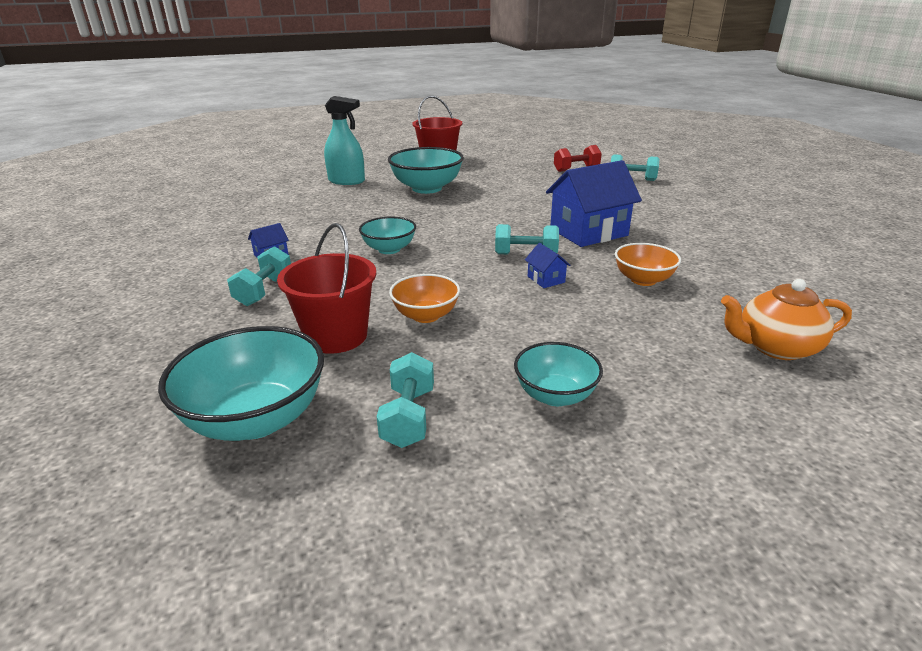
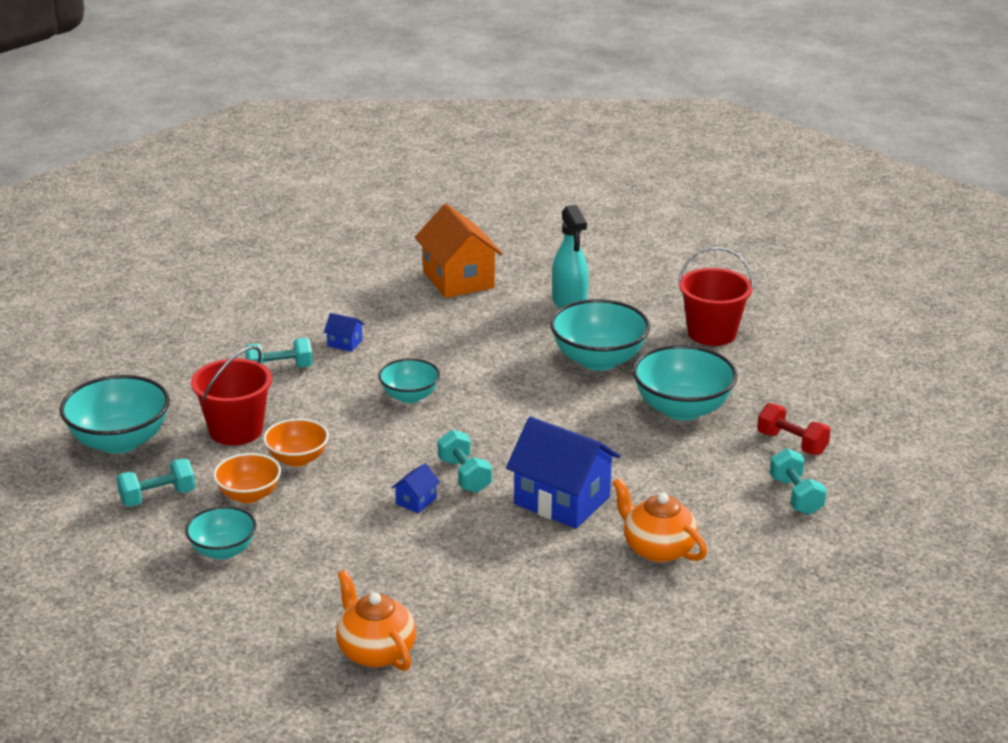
camera: 60 degrees right, 0 degrees up
(257, 201) = (458, 279): none -> orange house
(511, 182) = (682, 409): none -> turquoise bowl
(643, 280) = (462, 558): orange bowl -> orange bowl (249, 495)
(668, 219) = (657, 549): none -> orange teapot

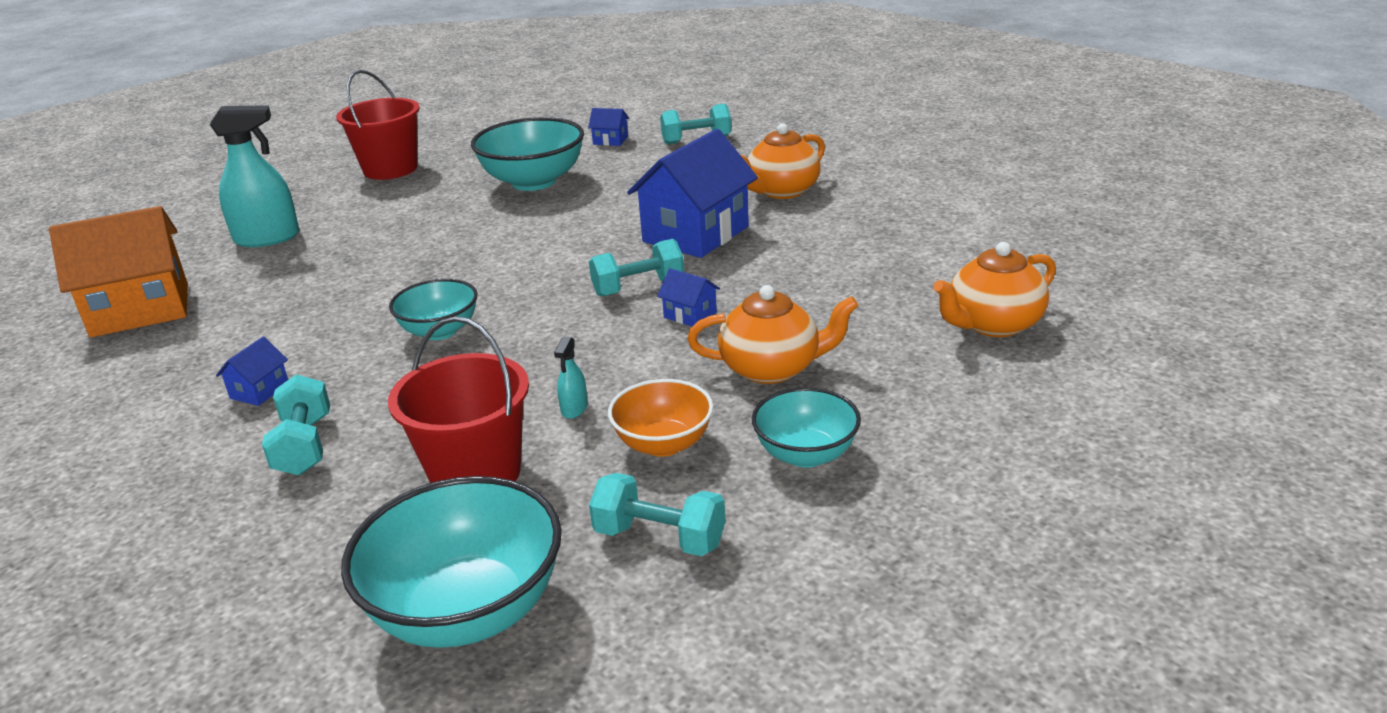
camera: 85 degrees left, 0 degrees up
(157, 497) = (659, 538): turquoise dumbbell -> turquoise dumbbell turned 45 degrees counterclockwise
(297, 459) = (574, 409): orange bowl -> turquoise spray bottle
(330, 539) = (772, 368): none -> orange teapot
(598, 360) = (413, 221): turquoise bowl -> none
(791, 443) = (610, 140): red dumbbell -> blue house

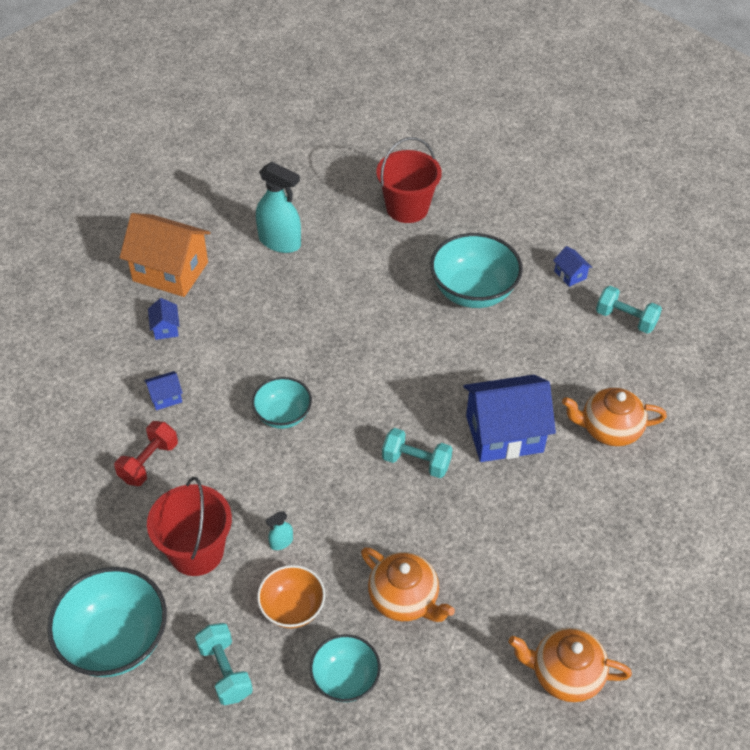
camera: 40 degrees right, 20 degrees up
(304, 446) = (149, 462): turquoise dumbbell -> red dumbbell
(690, 315) = (415, 513): blue house -> blue house (165, 328)

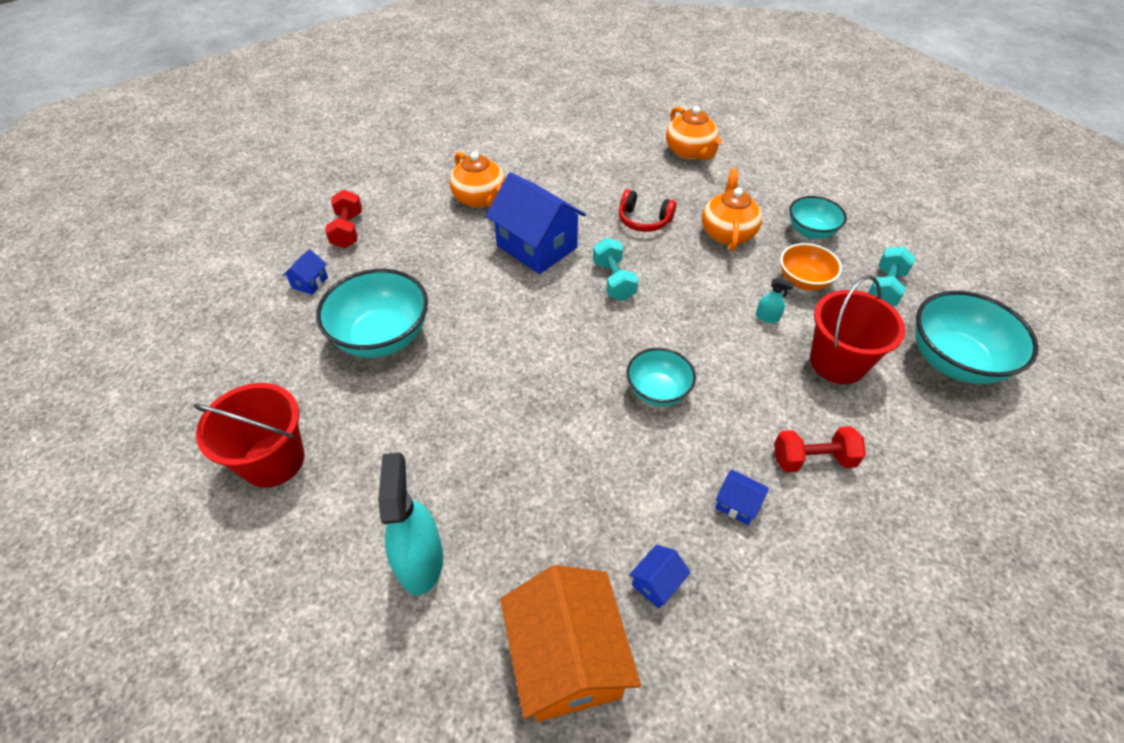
camera: 125 degrees left, 0 degrees up
(478, 540) = (644, 220): none -> red headphones
(625, 319) = (348, 230): turquoise dumbbell -> red dumbbell

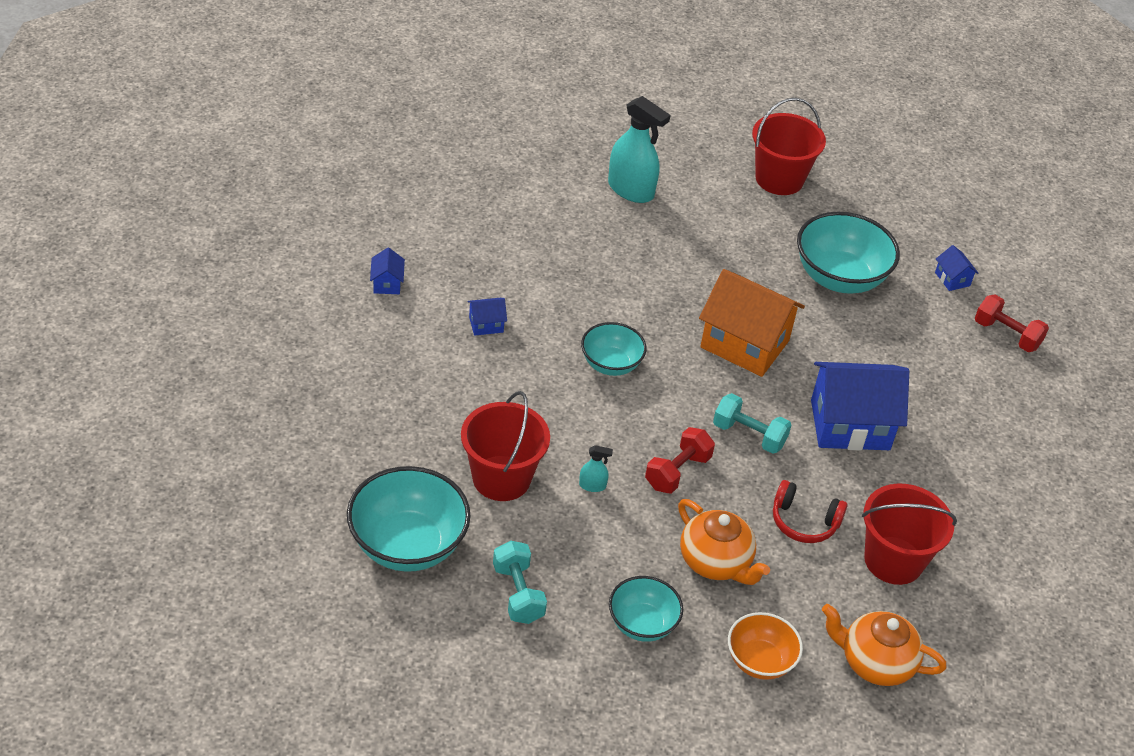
camera: 130 degrees right, 5 degrees down
(480, 199) = (967, 441): orange teapot -> none
(567, 659) = (506, 200): orange house -> orange house (744, 344)
(617, 178) = (893, 560): none -> red bucket
(644, 220) = (804, 522): red headphones -> red headphones turned 135 degrees counterclockwise
(657, 583) = (494, 256): blue house -> blue house (387, 283)
(767, 317) = (592, 485): turquoise spray bottle -> turquoise spray bottle turned 150 degrees counterclockwise
(803, 281) = (596, 549): orange bowl -> orange bowl (759, 661)
(812, 459) = (461, 384): red dumbbell -> red dumbbell (677, 472)

